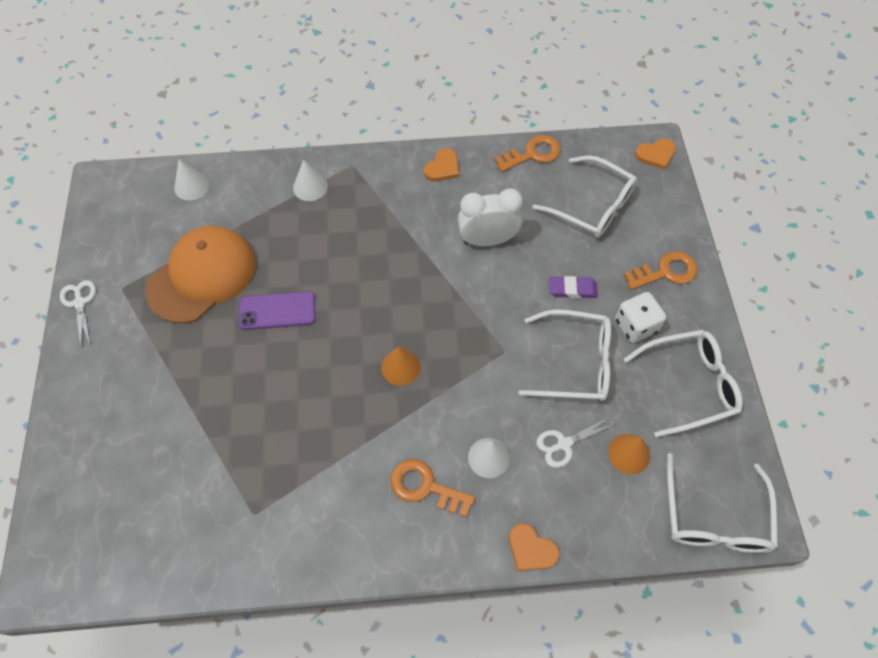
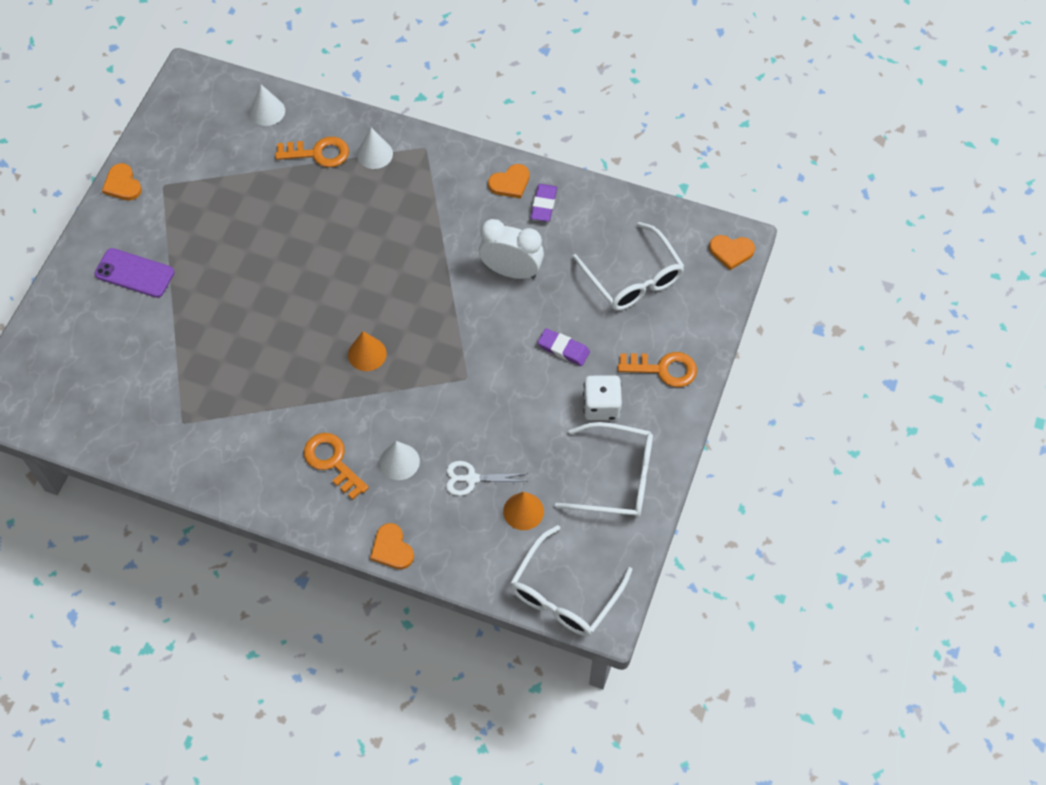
camera: 25 degrees right, 0 degrees up
(80, 303) = (122, 184): white scissors -> orange heart
(202, 276) = (236, 201): orange cap -> none
(277, 311) = (286, 260): purple phone -> purple phone (134, 273)
(481, 175) = (543, 205): none -> purple eraser
(532, 154) = (606, 203): orange key -> orange key (318, 153)
(575, 363) = (524, 415): white glasses -> none

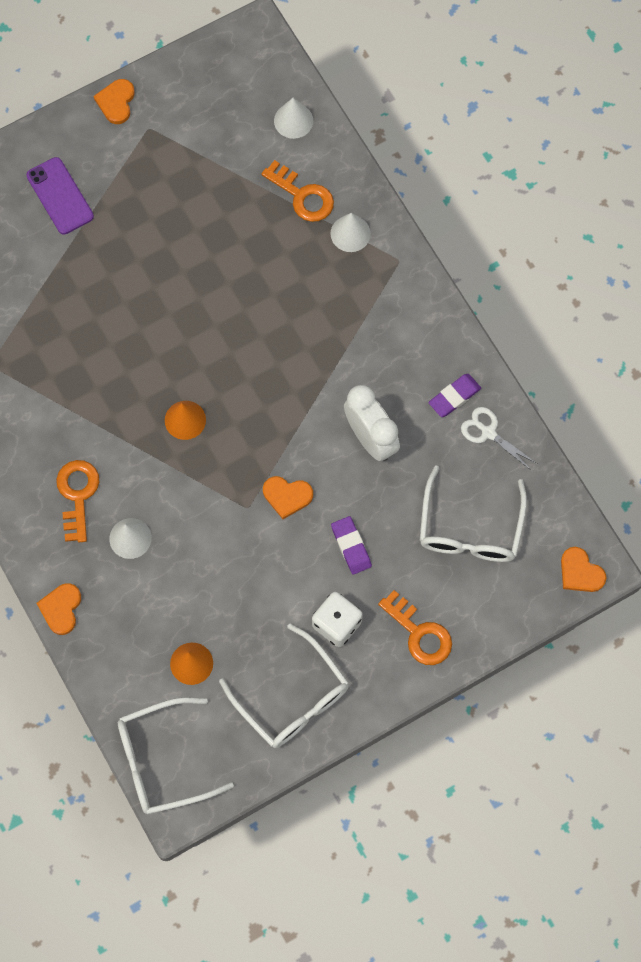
camera: 40 degrees right, 10 degrees up
(471, 478) = (174, 600): white scissors -> white scissors (488, 432)
(510, 183) = (443, 352): orange heart -> orange heart (287, 496)

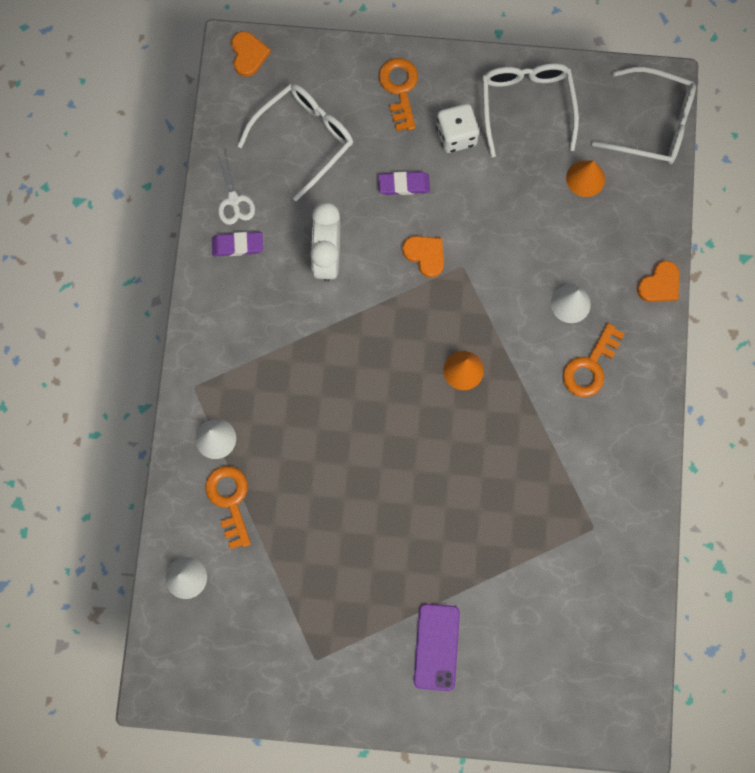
camera: 145 degrees left, 5 degrees up
(116, 102) = (326, 707): orange heart -> none
(351, 546) = (404, 185): purple eraser -> purple eraser turned 75 degrees clockwise

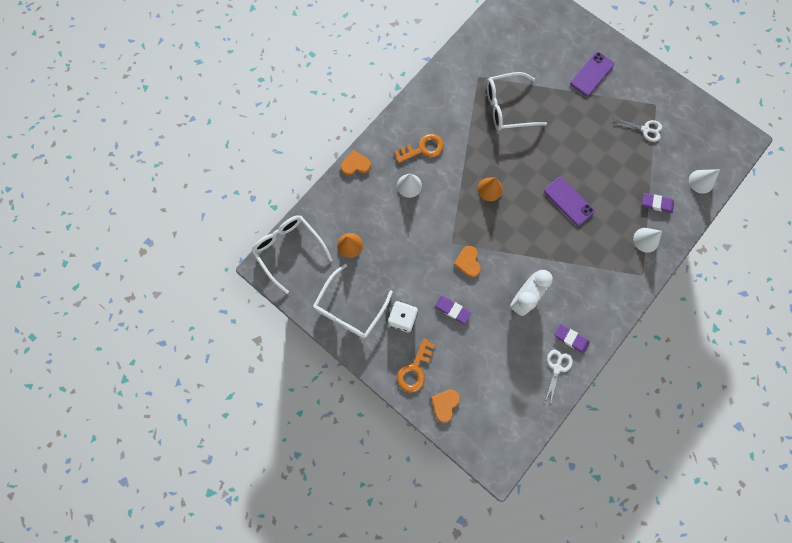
camera: 145 degrees left, 0 degrees up
(230, 501) = (656, 204): orange key -> purple eraser
(248, 54) = (491, 457): orange heart -> orange heart (445, 404)
(304, 138) = (491, 377): white glasses -> white glasses (507, 107)
(308, 607) = (645, 129): none -> white scissors
(349, 424) = (568, 201): none -> purple phone

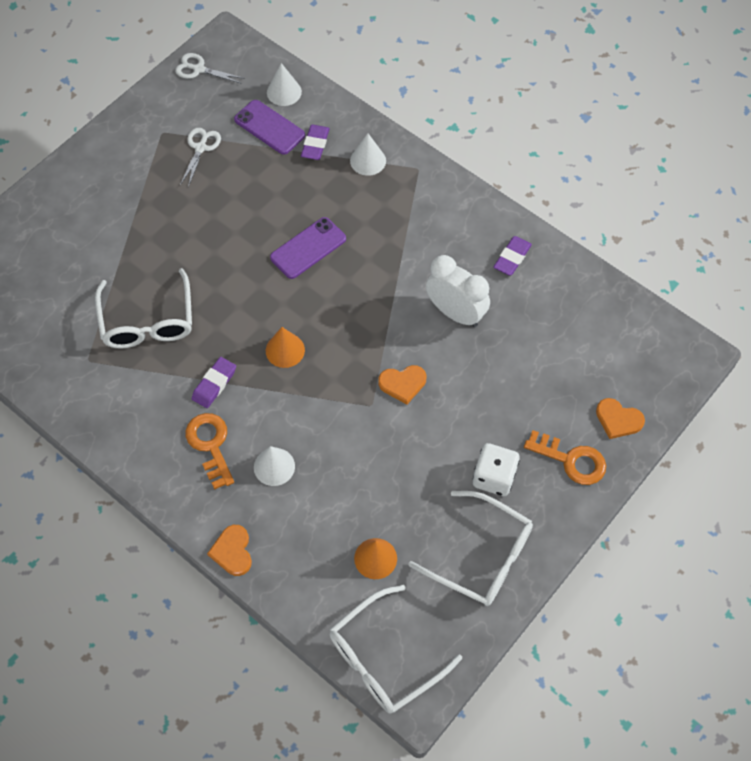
camera: 90 degrees left, 15 degrees down
(452, 310) = (477, 407): purple eraser -> purple eraser (214, 384)
(557, 368) = (554, 277): white scissors -> white scissors (199, 69)
(592, 74) = (103, 206): purple phone -> purple phone (269, 127)

